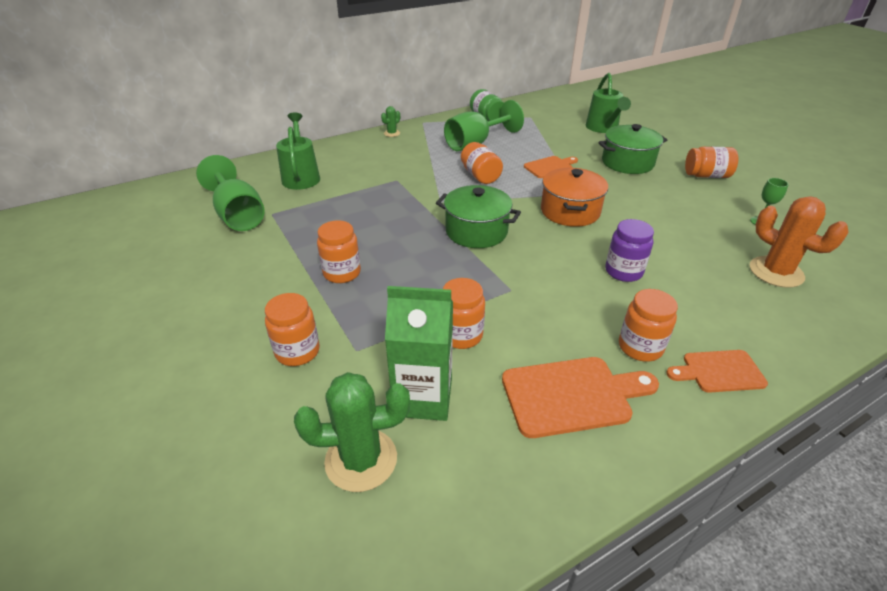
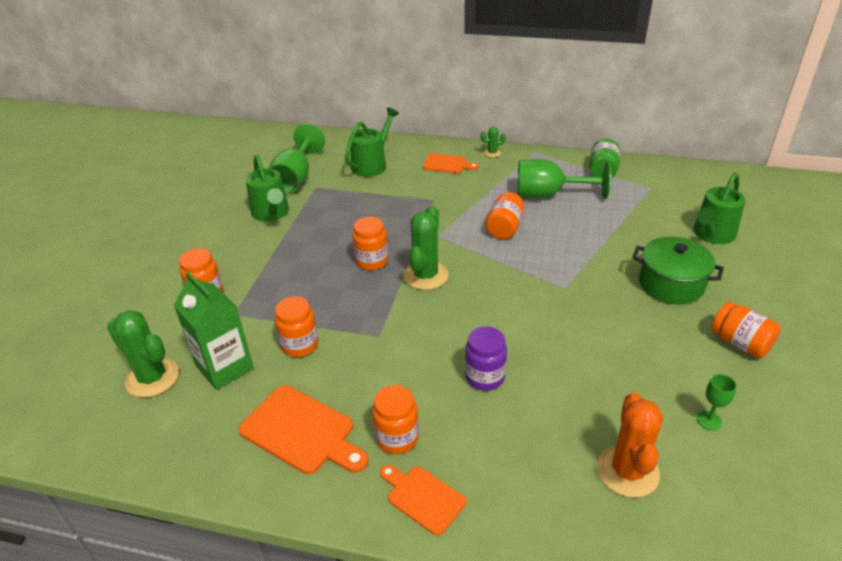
camera: 45 degrees right, 0 degrees up
(258, 252) = (271, 213): none -> green watering can
(342, 273) = (296, 256): orange jar -> orange jar (372, 261)
(476, 231) = (425, 275): green pot -> green cactus
(550, 167) = (581, 250): orange cutting board -> orange cutting board (447, 164)
(570, 211) = (528, 301): orange pot -> none

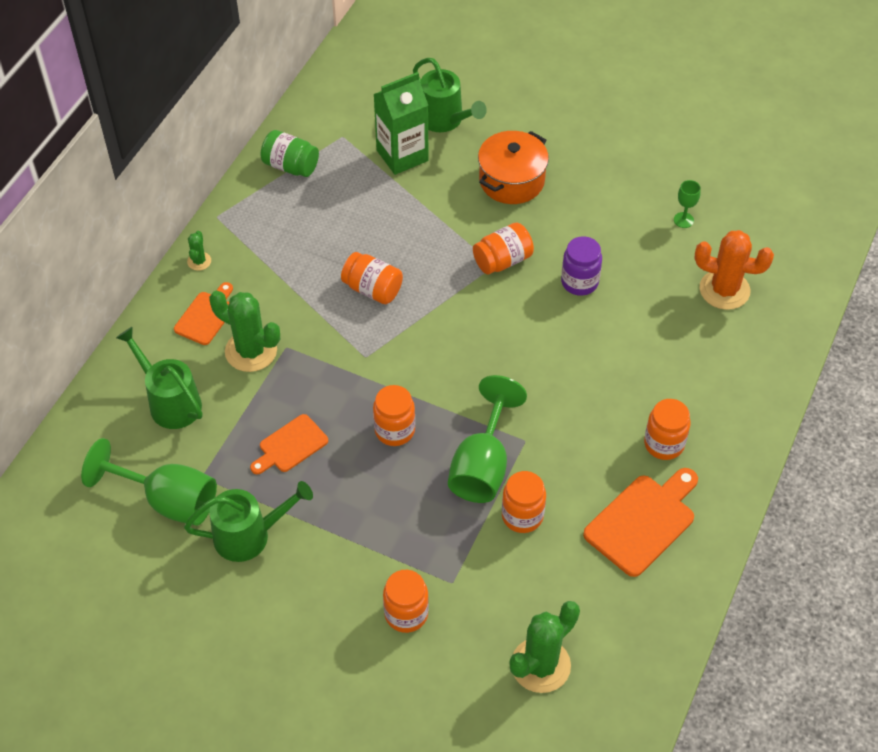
camera: 80 degrees left, 15 degrees up
(225, 367) = (540, 591): green carton -> green carton (402, 155)
(423, 497) = (730, 435): orange cutting board -> orange cutting board (290, 445)
(425, 275) = (437, 382): green cactus -> green cactus (251, 351)
(485, 377) = (603, 361): purple jar -> purple jar (579, 282)
(548, 195) = (320, 230): green goblet -> green goblet (482, 465)
(671, 284) = (511, 180): green pot -> orange pot
(740, 343) = (602, 164): orange jar -> orange jar (502, 260)

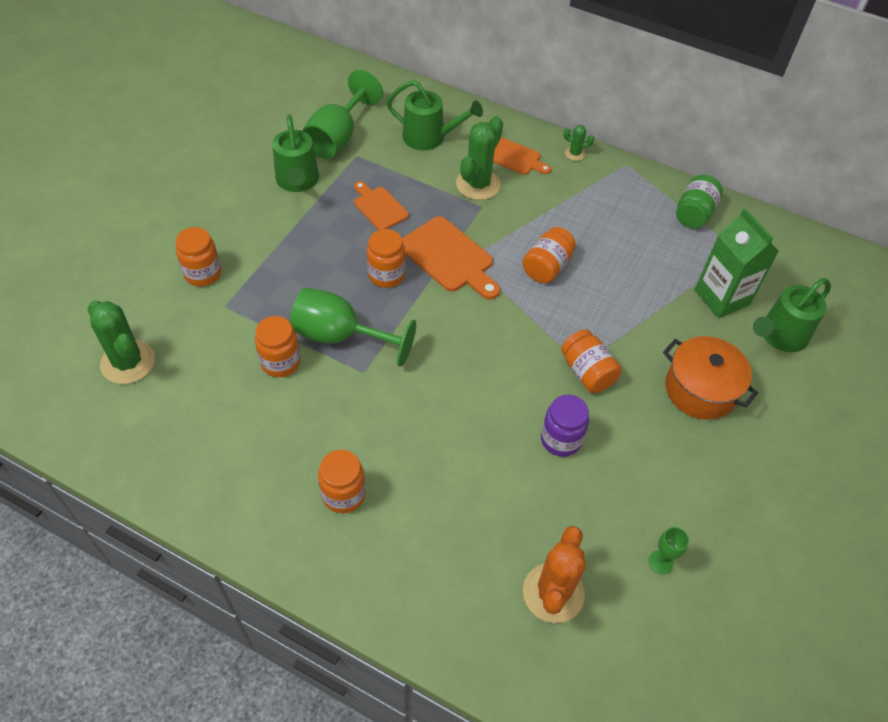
camera: 90 degrees right, 0 degrees up
(170, 401) = (430, 138): green watering can -> green watering can turned 60 degrees clockwise
(643, 521) = (255, 463): orange cutting board -> orange cutting board (449, 258)

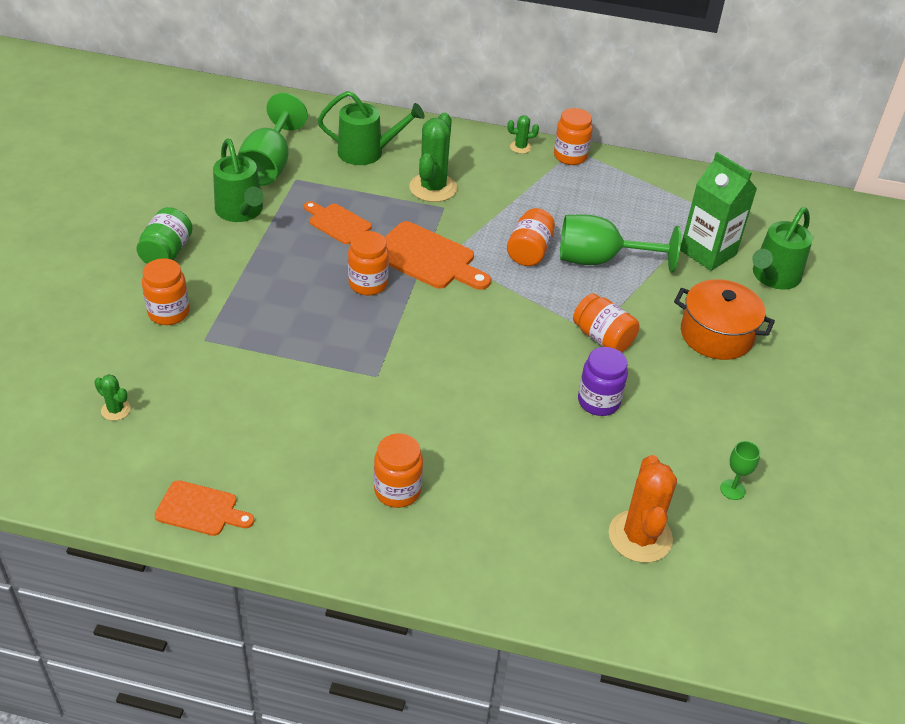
camera: 15 degrees left, 10 degrees down
(128, 362) = (116, 410): green cactus -> green cactus, size x0.48
(280, 362) = (285, 382): orange jar -> orange jar (570, 156)
(340, 336) = (340, 347): green goblet -> green goblet (600, 260)
(516, 158) = (463, 159): orange cutting board -> orange cutting board (200, 510)
(694, 213) = (655, 184): green jar -> green jar (166, 252)

